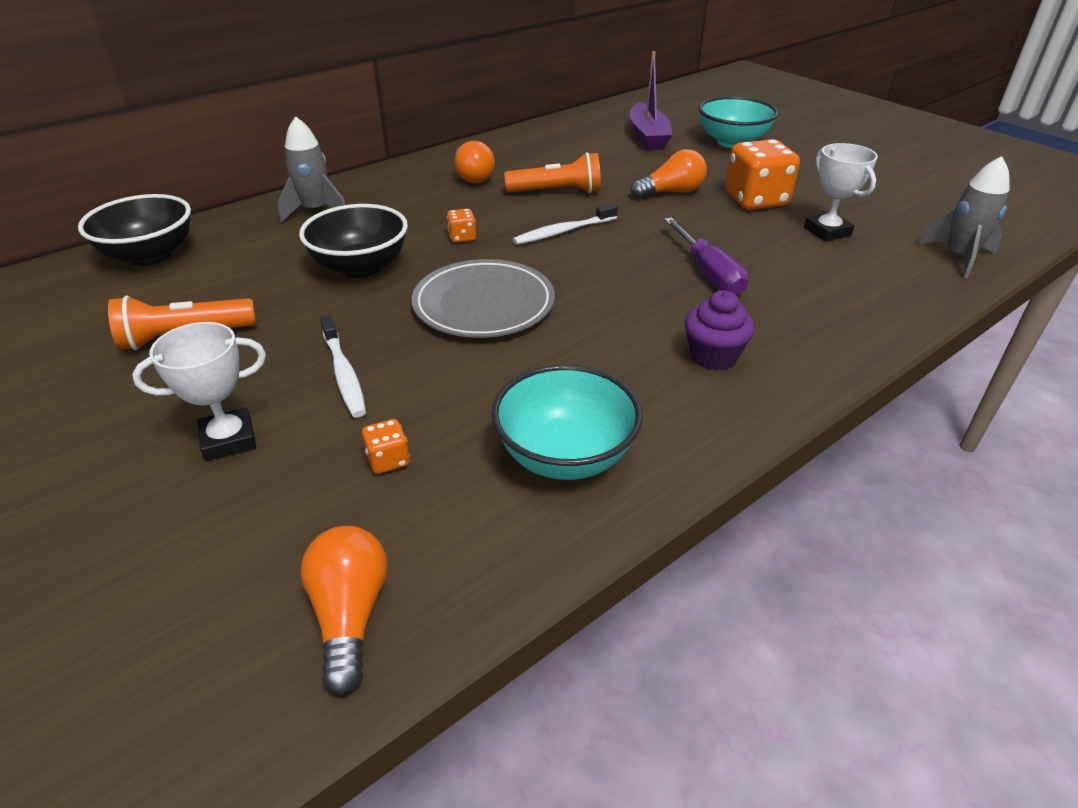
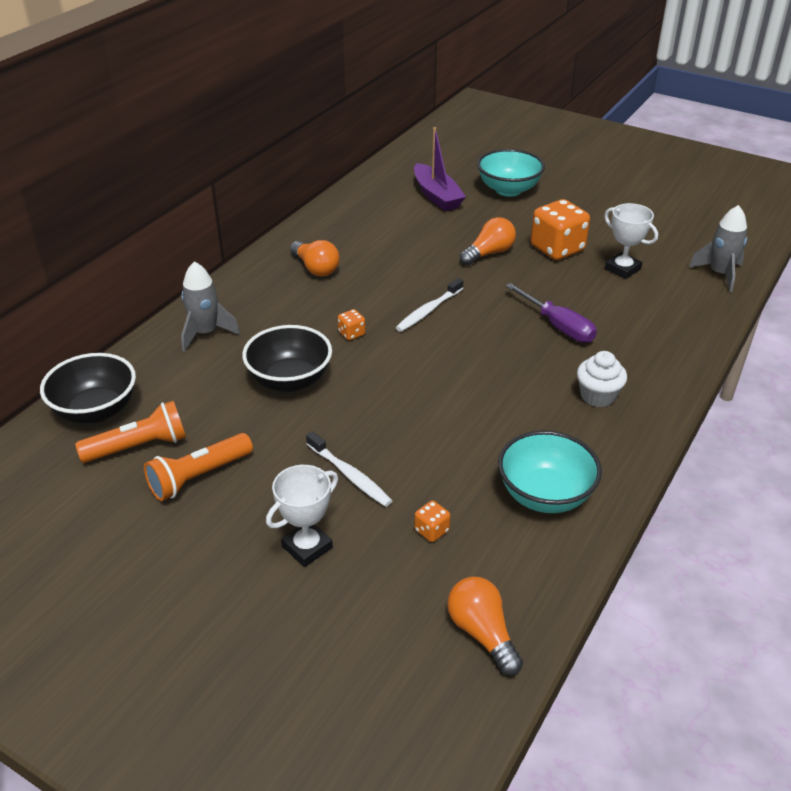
camera: 20 degrees left, 0 degrees up
(484, 304) = (411, 392): grey plate -> none
(557, 192) = (398, 271): orange flashlight -> orange flashlight (138, 447)
(713, 356) = (598, 396): purple cupcake -> white cupcake

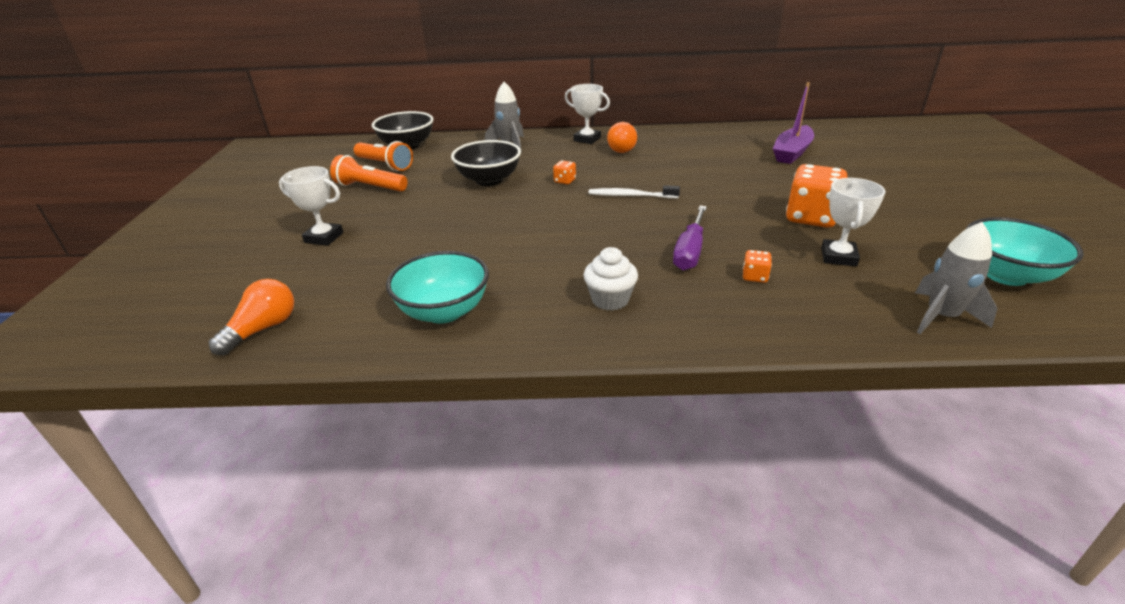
camera: 60 degrees right, 5 degrees down
(261, 279) = (587, 139): none -> white trophy
(350, 475) = (406, 228): white toothbrush -> none
(431, 530) = (367, 275): orange dice -> orange dice (754, 277)
(489, 253) = (748, 193): orange light bulb -> none
(508, 190) = (861, 173): turquoise bowl -> turquoise bowl (1005, 275)

